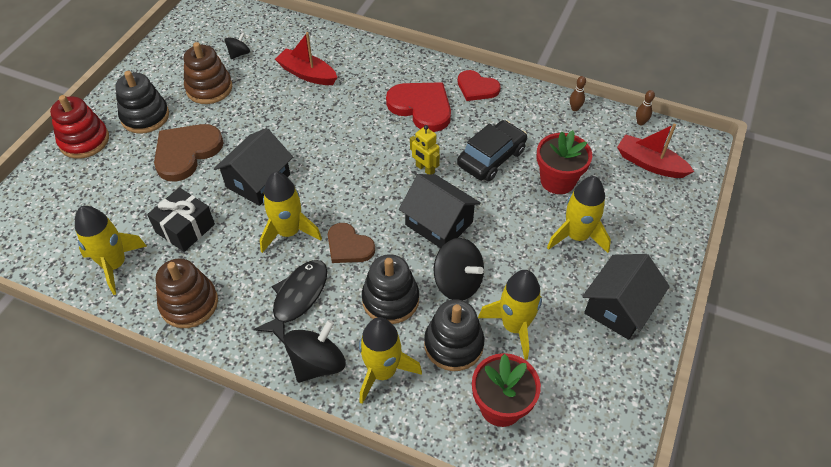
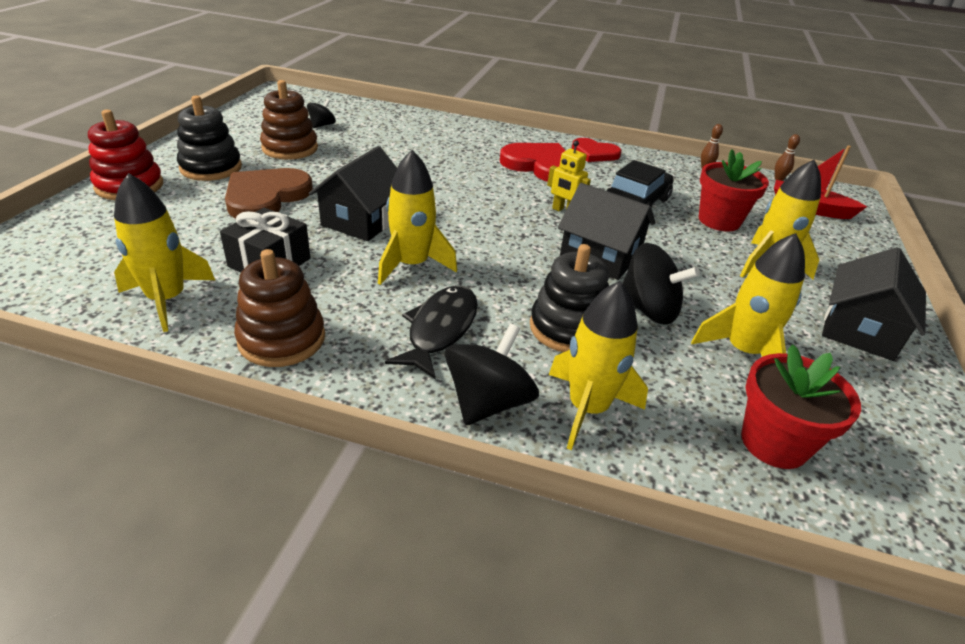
camera: 10 degrees left, 15 degrees down
(307, 74) = (403, 140): red boat -> none
(348, 246) = (494, 277): brown heart -> none
(453, 344) = (673, 373): black stacking toy -> none

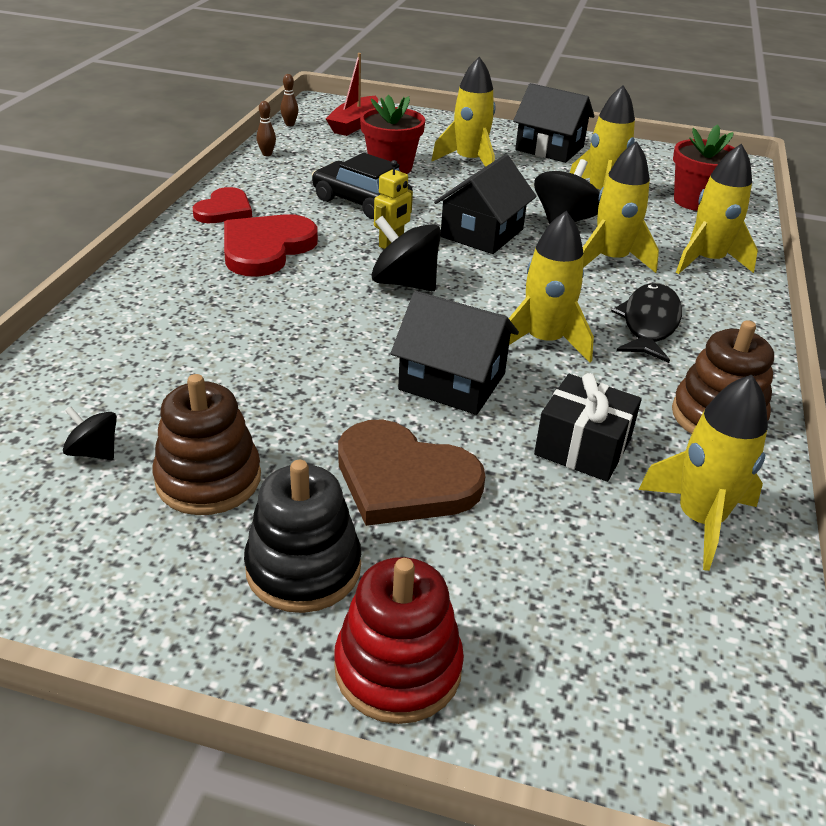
camera: 90 degrees left, 0 degrees up
(440, 329) = (649, 323): black fish -> black fish turned 90 degrees clockwise
(488, 402) = (728, 302): black spinning top -> black spinning top (404, 283)
(568, 328) = (611, 260): black stacking toy -> yellow rocket

